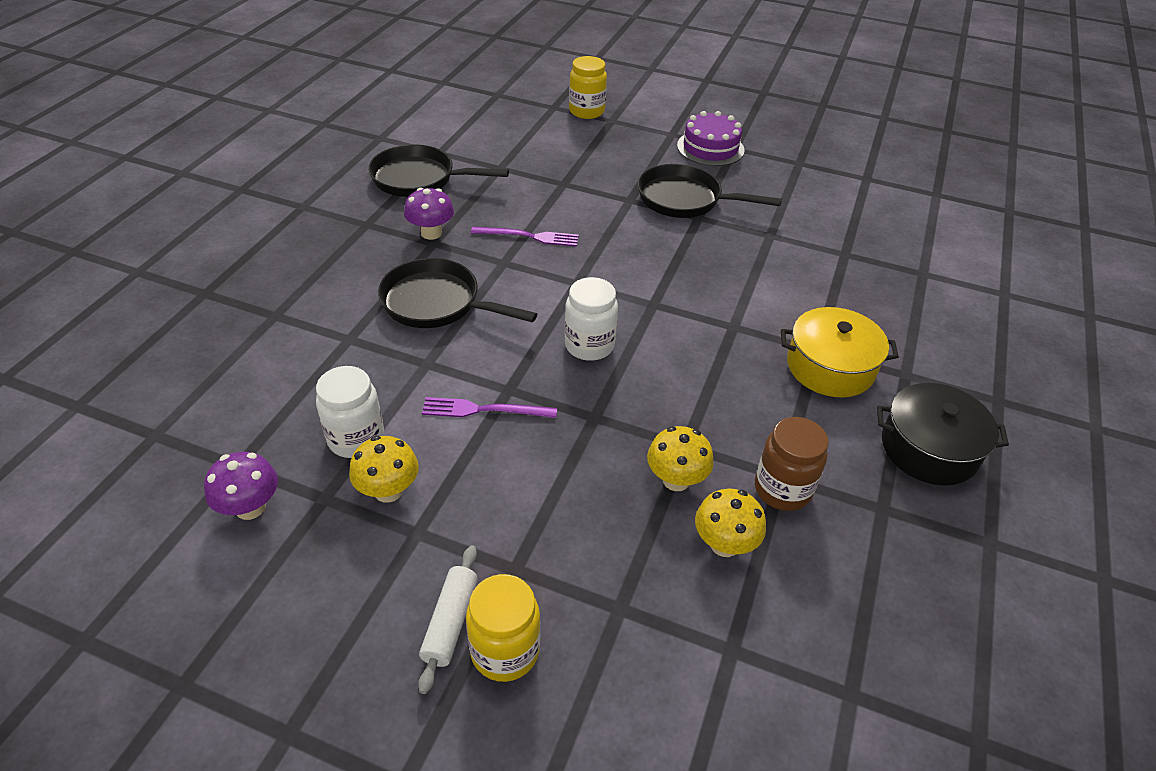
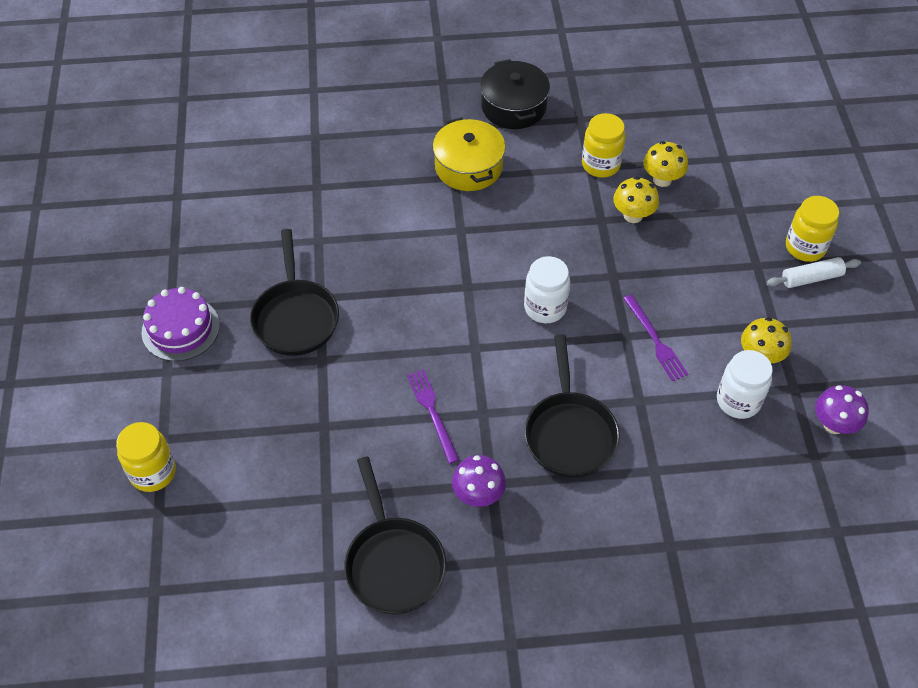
camera: 115 degrees left, 10 degrees up
(782, 489) = (600, 165): brown jar -> yellow jar

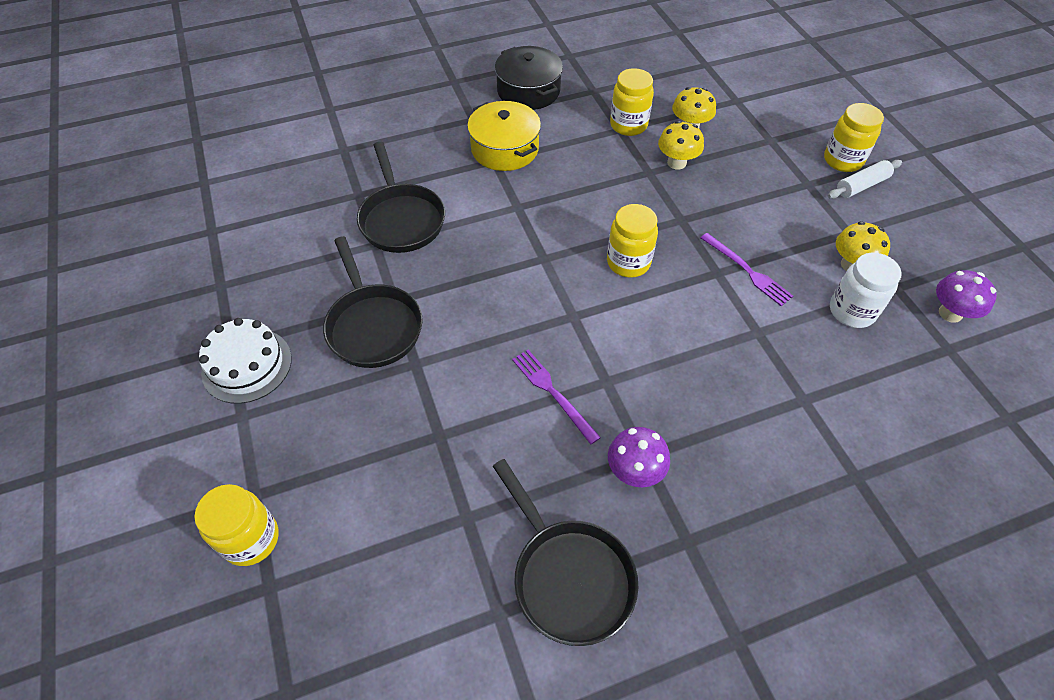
camera: 15 degrees left, 0 degrees up
(180, 328) = (247, 365): purple cake -> white cake
(545, 308) = (628, 262): white jar -> yellow jar
(569, 433) = (703, 381): black pan -> black pan (401, 219)

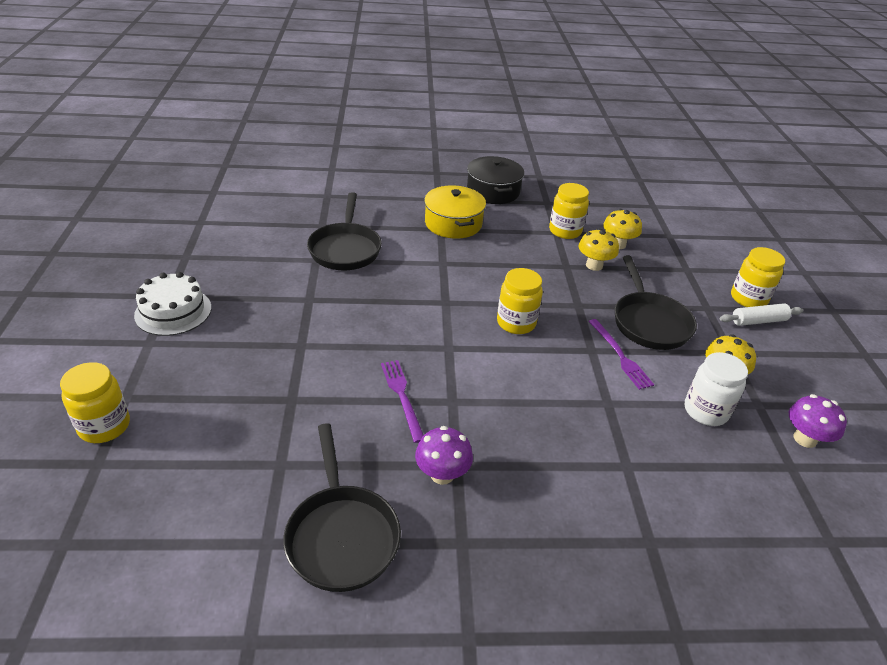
camera: 15 degrees right, 15 degrees down
(373, 325) = (283, 311): black pan -> black pan (649, 322)

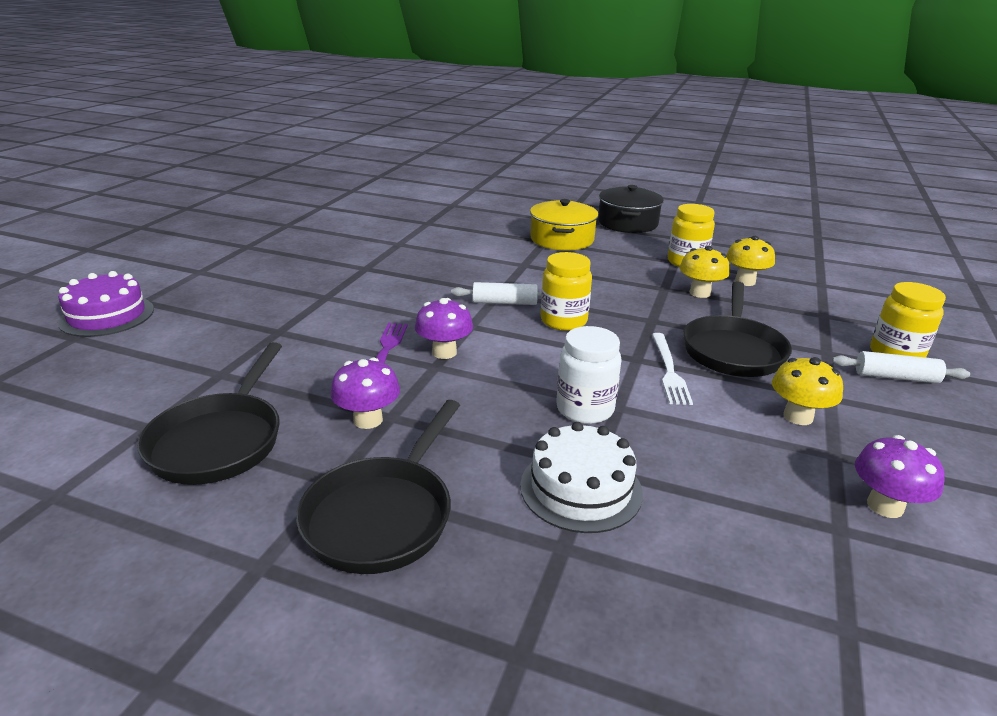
camera: 25 degrees right, 10 degrees down
(104, 426) = (107, 316): yellow jar -> purple cake
(173, 311) = (240, 256): white cake -> white cake (581, 488)
(345, 249) = (434, 241): black pan -> black pan (383, 515)
(449, 384) = (444, 352): none -> purple mushroom
(457, 313) = (504, 302): none -> white rolling pin
(620, 356) = (669, 370): purple fork -> white fork
(705, 411) = (747, 443): white jar -> white jar (585, 409)

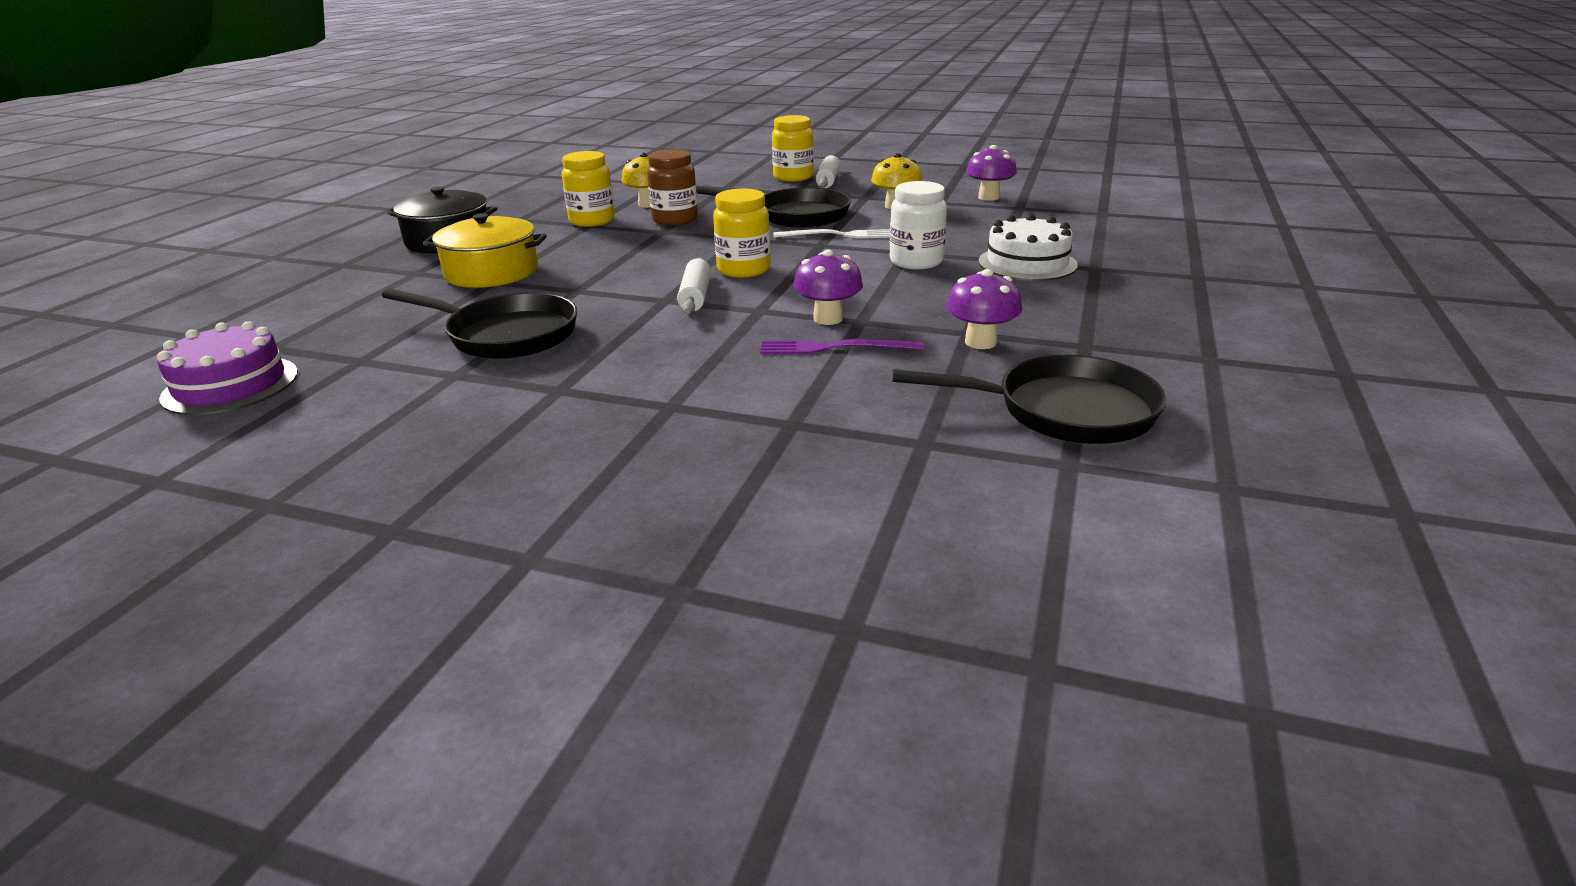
camera: 90 degrees left, 0 degrees up
(107, 316) = (750, 619): purple cake -> purple cake (230, 385)
(383, 515) = (1112, 322): black pan -> black pan (505, 335)
(700, 293) = (675, 220): yellow mushroom -> brown jar

